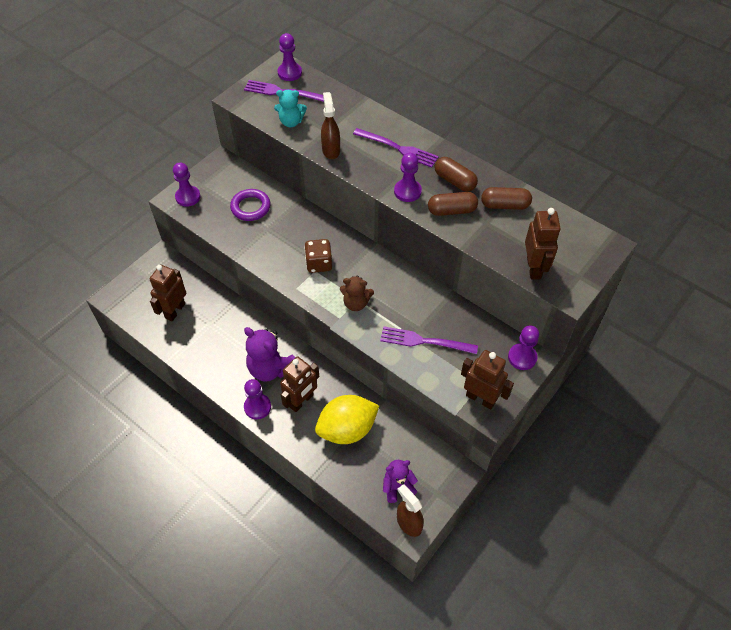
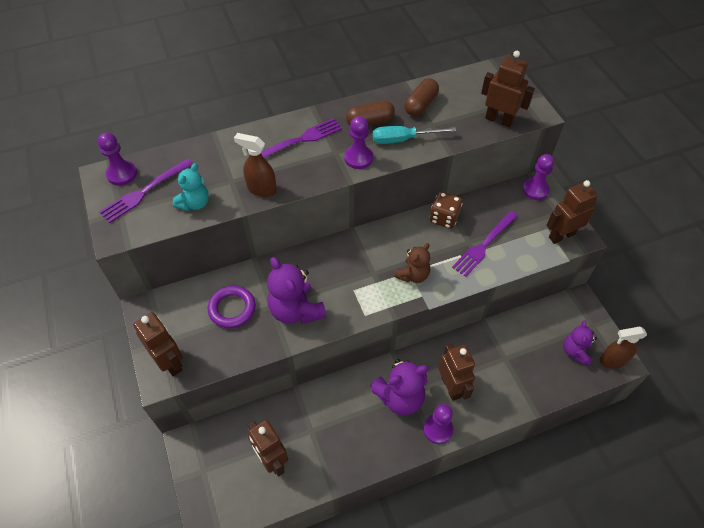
camera: 60 degrees left, 0 degrees up
(188, 197) = (170, 362): purple pawn -> brown robot
(273, 244) = (296, 310): none -> purple teddy bear
(319, 264) = (347, 283): brown dice -> brown dice (444, 218)
(347, 429) = (500, 363): yellow lemon -> none
(452, 210) = (403, 139): brown capsule -> turquoise screwdriver

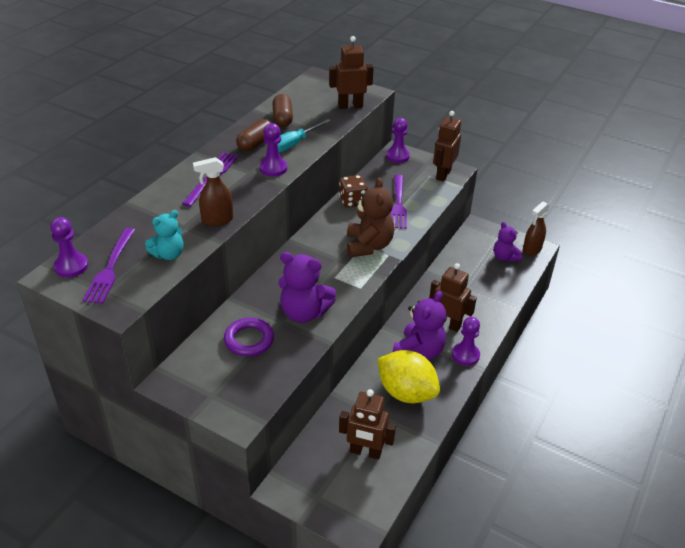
camera: 40 degrees left, 15 degrees down
(170, 362) = (236, 404): brown robot -> none
(194, 203) = (168, 254): turquoise teddy bear -> turquoise teddy bear turned 60 degrees clockwise
(353, 429) = (406, 393): none -> yellow lemon
(413, 275) = (368, 246): brown teddy bear -> brown teddy bear, size x1.60

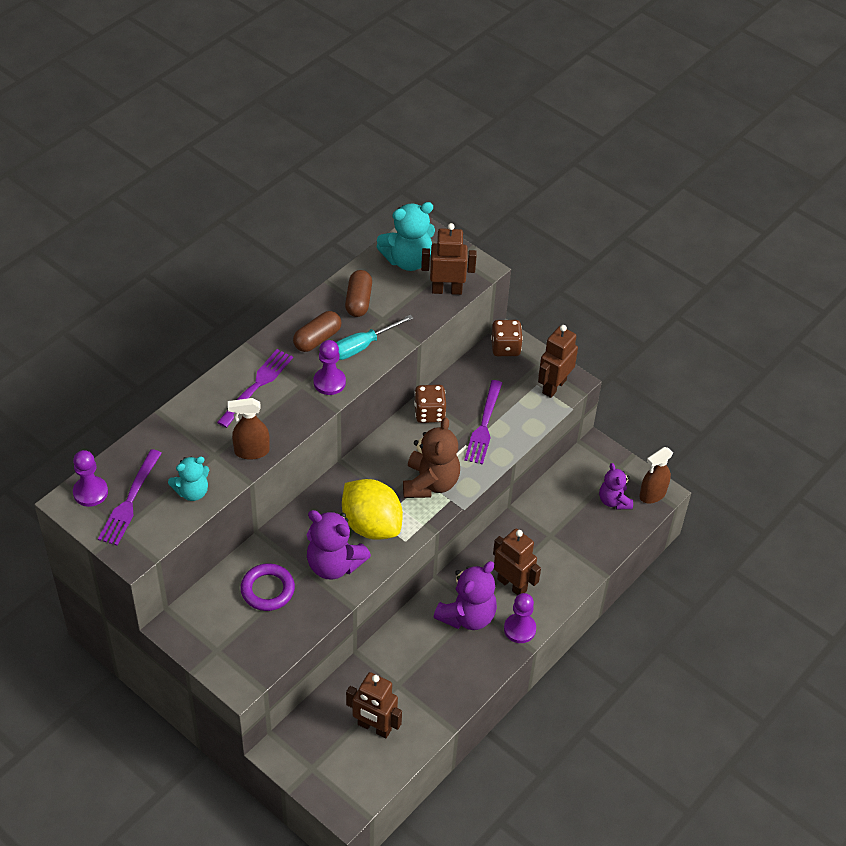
camera: 10 degrees right, 10 degrees up
(314, 92) = (408, 260): none -> turquoise teddy bear
(397, 156) = (505, 348): purple pawn -> brown dice
(406, 393) = (438, 665): yellow lemon -> yellow lemon (371, 525)

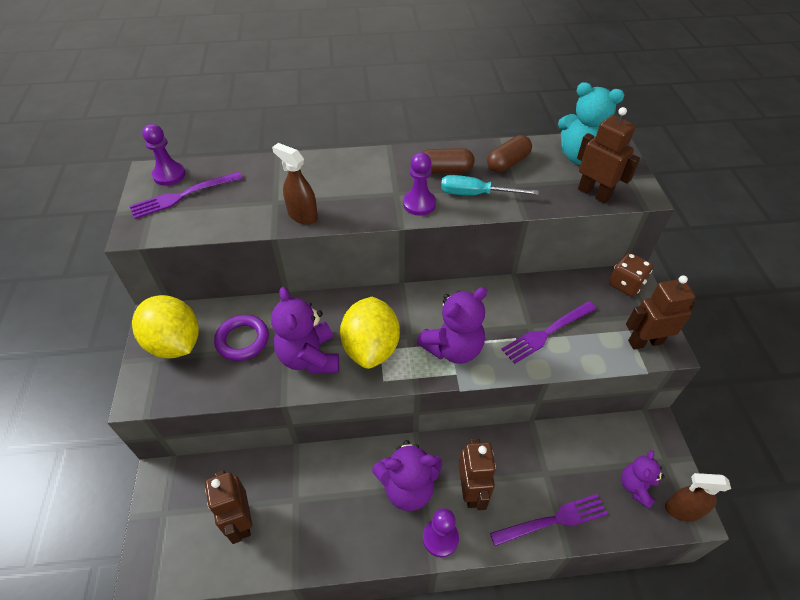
camera: 45 degrees right, 0 degrees up
(192, 492) = (227, 216): turquoise teddy bear -> none
(216, 631) = (175, 343): none -> yellow lemon
(257, 386) = (362, 175): purple fork -> purple fork (553, 520)
(429, 413) = (508, 294): brown dice -> none
(430, 483) = (453, 348): brown teddy bear -> purple teddy bear

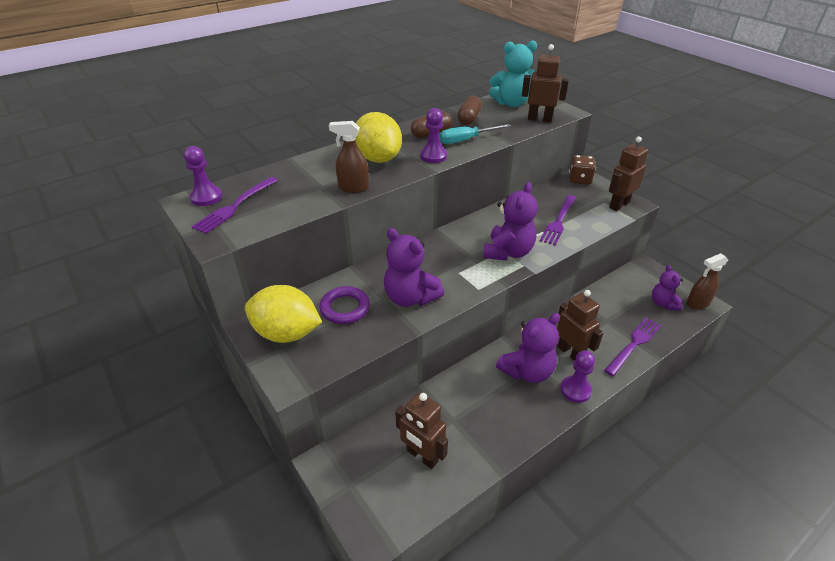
camera: 30 degrees left, 10 degrees down
(371, 348) = (451, 274): yellow lemon -> yellow lemon (378, 158)

